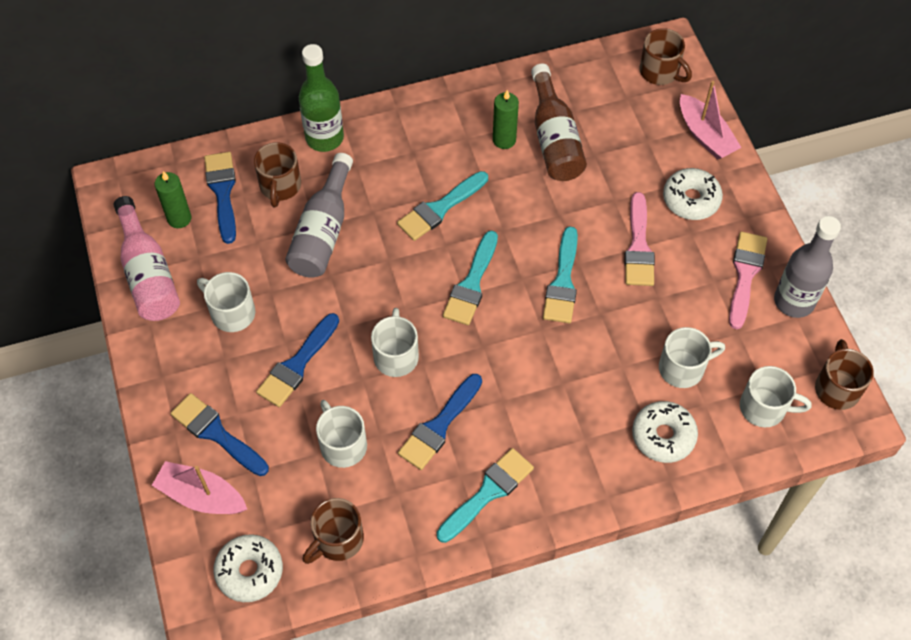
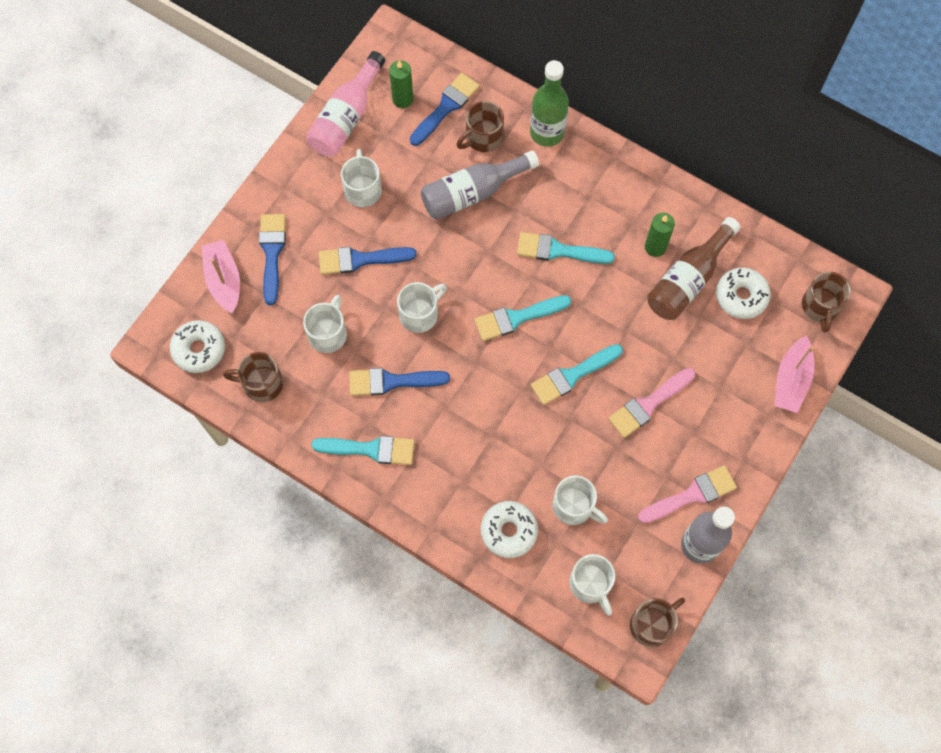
camera: 50 degrees right, 10 degrees up
(691, 199) = (723, 411): white donut -> white donut (741, 296)

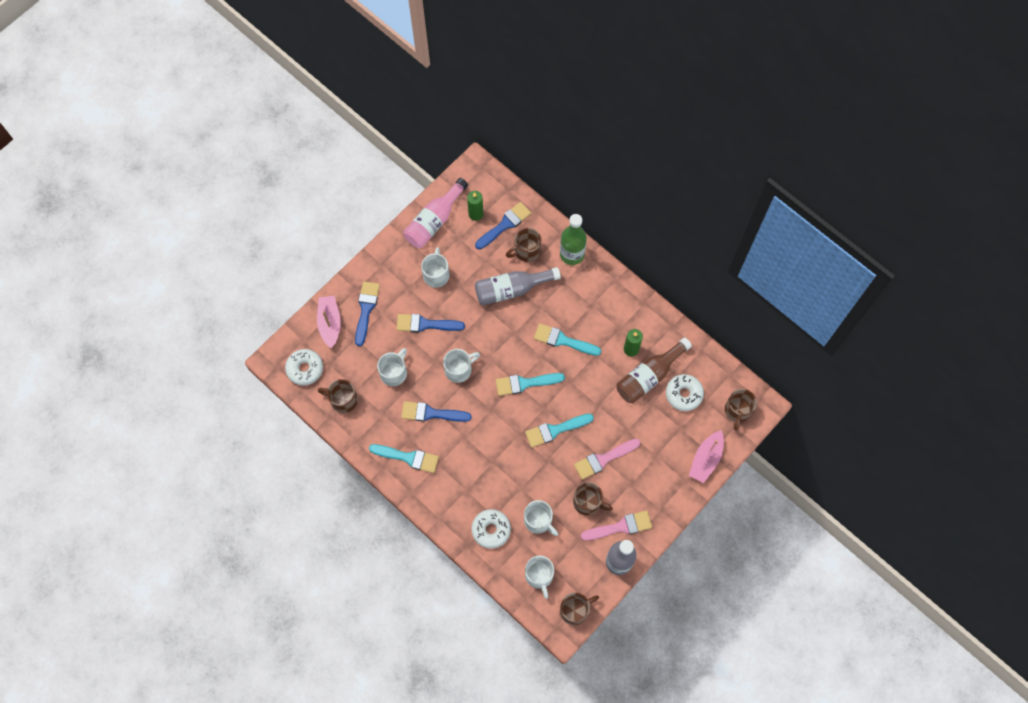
camera: 10 degrees right, 0 degrees up
(639, 468) = (588, 502): none -> brown mug

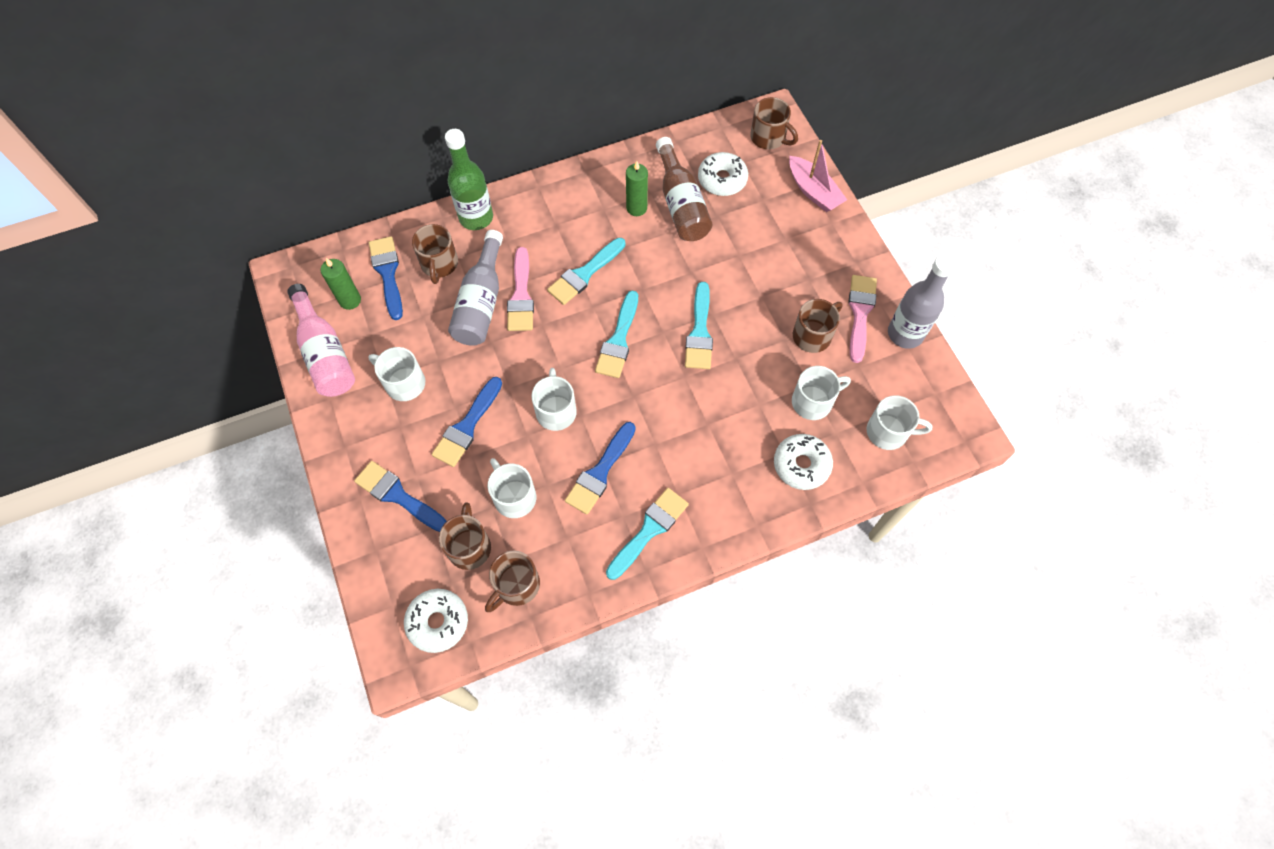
camera: 65 degrees left, 5 degrees down
(330, 323) = (388, 555): pink boat -> none
(575, 610) = (950, 409): brown mug -> brown mug (469, 546)
(603, 459) = (764, 295): pink brush -> pink brush (521, 295)

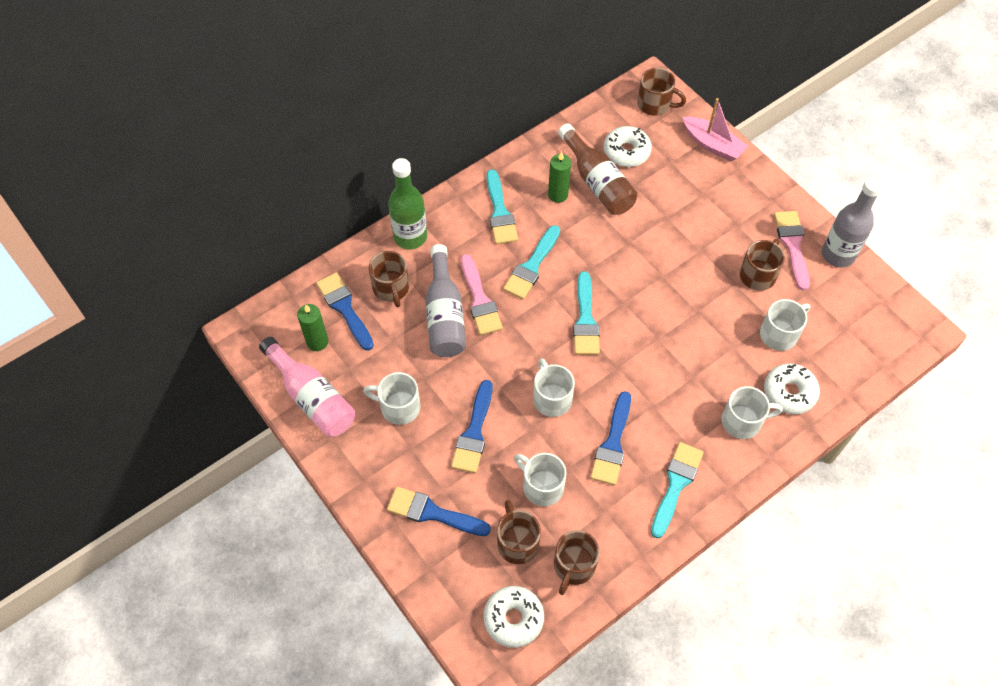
camera: 15 degrees left, 5 degrees down
(699, 332) = (656, 295): turquoise brush -> turquoise brush (500, 212)
(888, 432) = (854, 345): white mug -> white mug (743, 421)

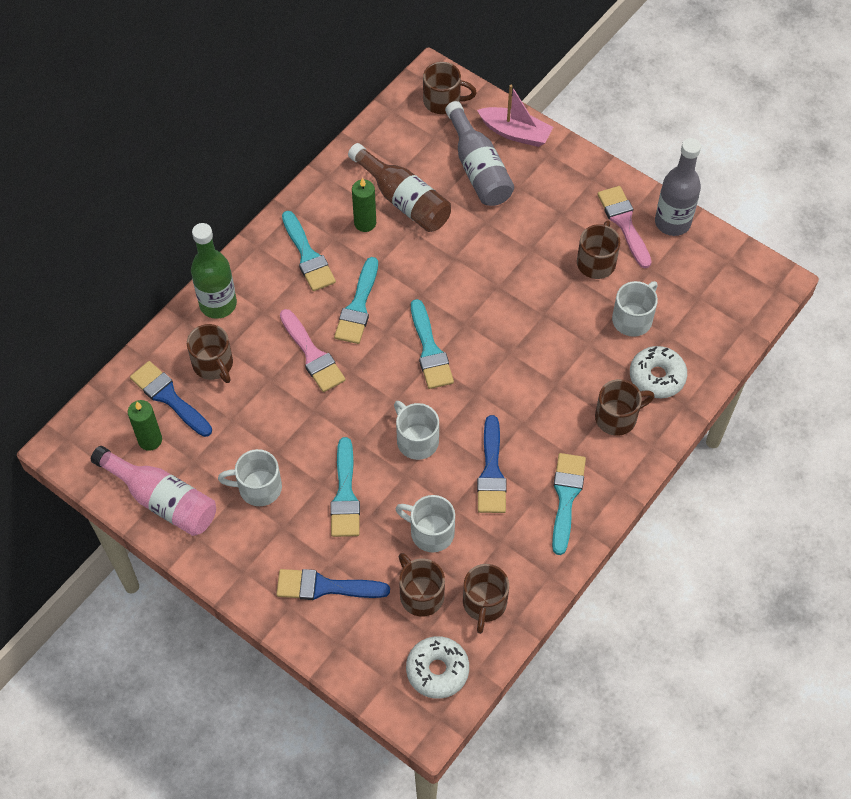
camera: 15 degrees left, 0 degrees up
(445, 315) = (279, 379): grey bottle -> grey bottle (478, 168)
(474, 432) = (345, 495): blue brush -> turquoise brush
(626, 152) = (426, 160): white donut -> none
(743, 421) = (617, 417): white mug -> brown mug

